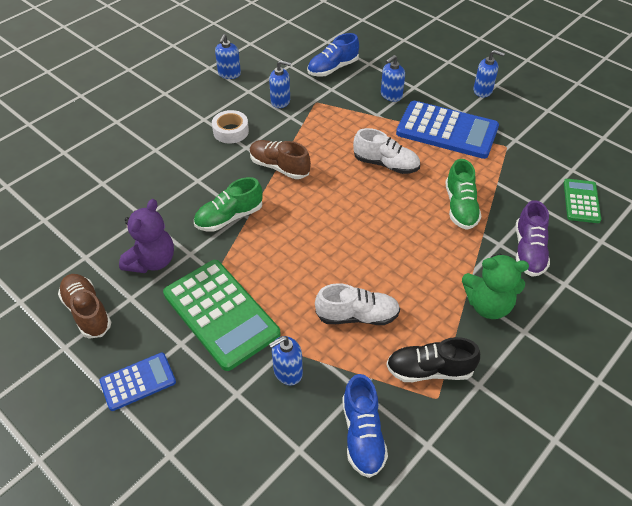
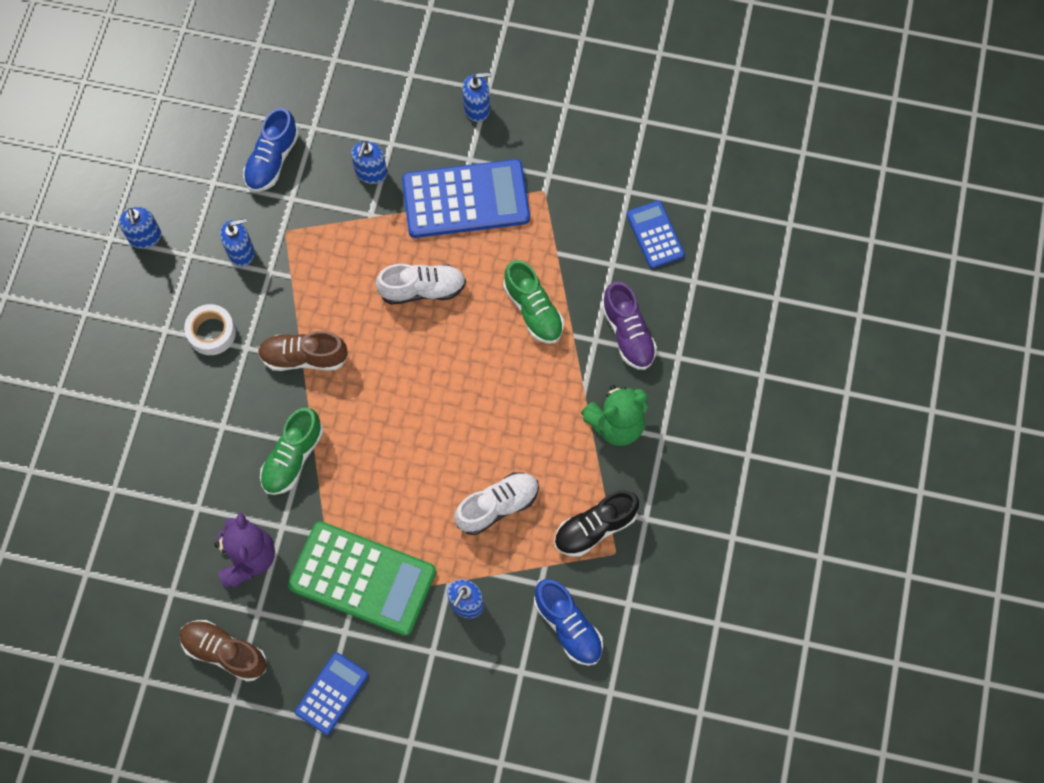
camera: 30 degrees left, 20 degrees up
(581, 201) = (655, 235): green calculator -> blue calculator

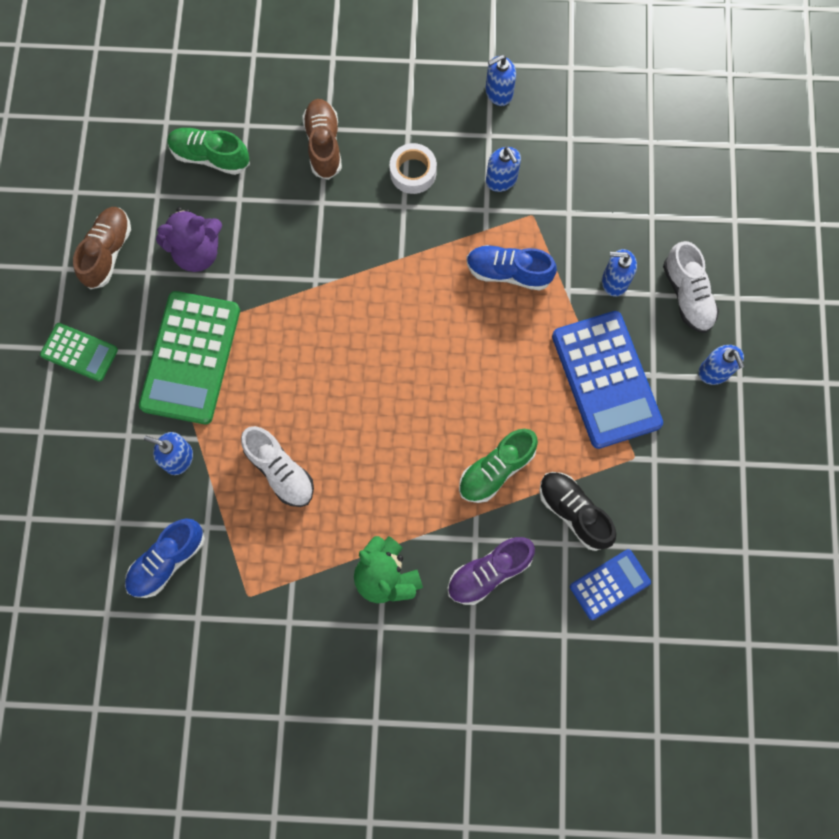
camera: 80 degrees right, 5 degrees up
(272, 160) = (606, 186): blue shoe -> blue shoe (508, 272)
(293, 458) = (300, 271): green shoe -> green shoe (210, 157)
(304, 357) = (403, 259): brown shoe -> brown shoe (323, 145)
(331, 693) = (79, 352): blue calculator -> green calculator
(422, 289) = (496, 356): white shoe -> white shoe (687, 295)
(595, 528) = (271, 571): black shoe -> black shoe (573, 512)

